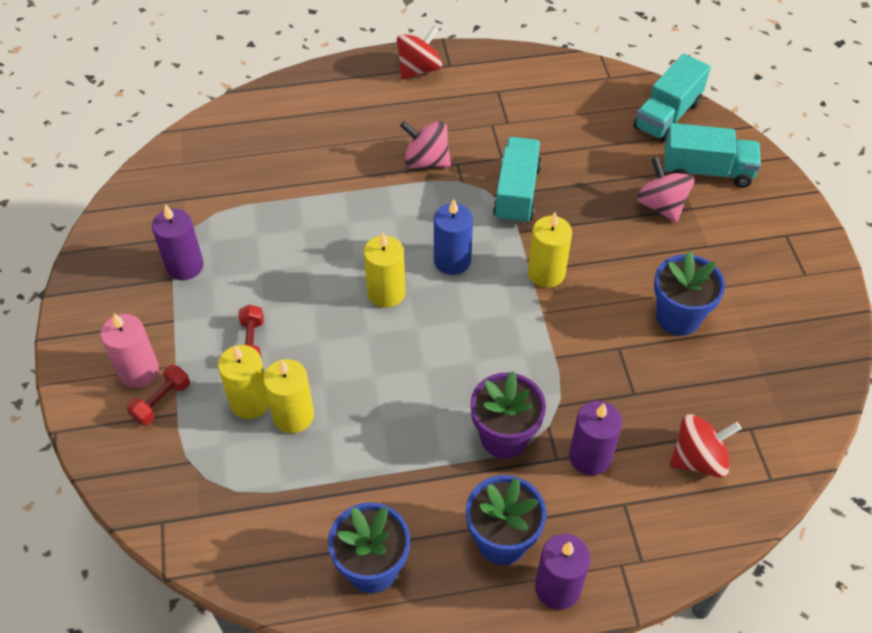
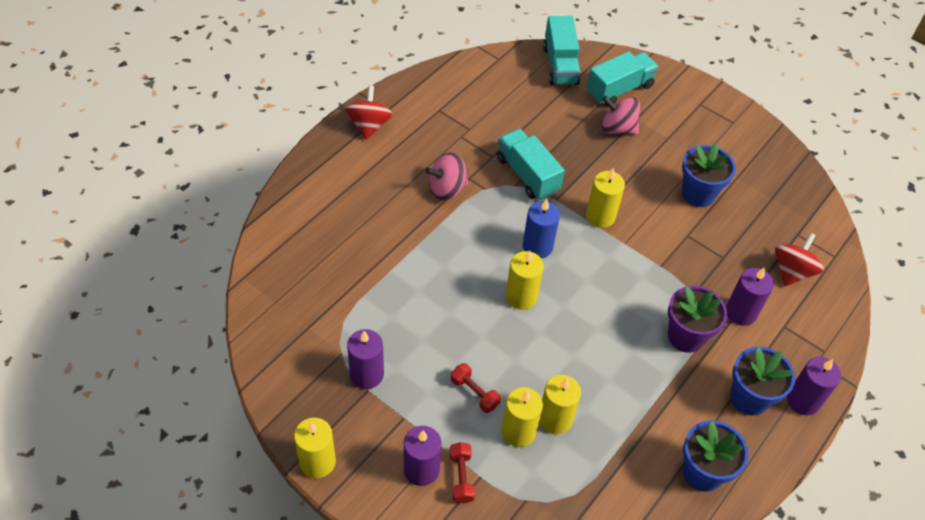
camera: 45 degrees left, 0 degrees up
(72, 305) = (317, 462): none -> yellow candle
(139, 371) = (421, 469): pink candle -> purple candle

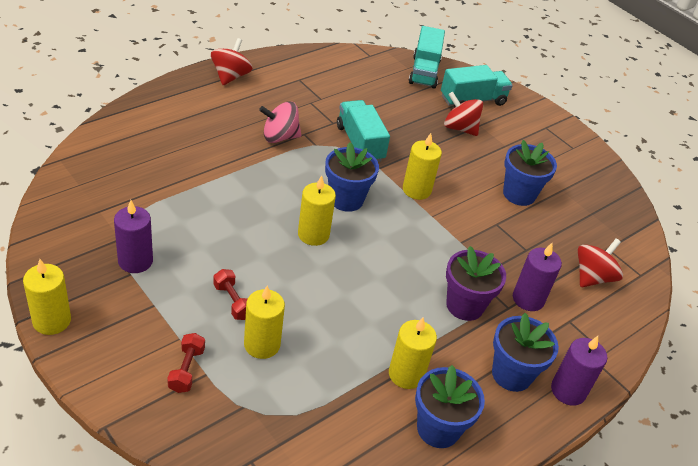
camera: 10 degrees right, 10 degrees down
(421, 469) = (150, 353): purple candle -> none
(537, 246) = (346, 199): blue candle -> blue flower pot
(555, 419) = (303, 343): yellow candle -> yellow candle (406, 374)
(617, 128) = (459, 128): pink spinning top -> red spinning top

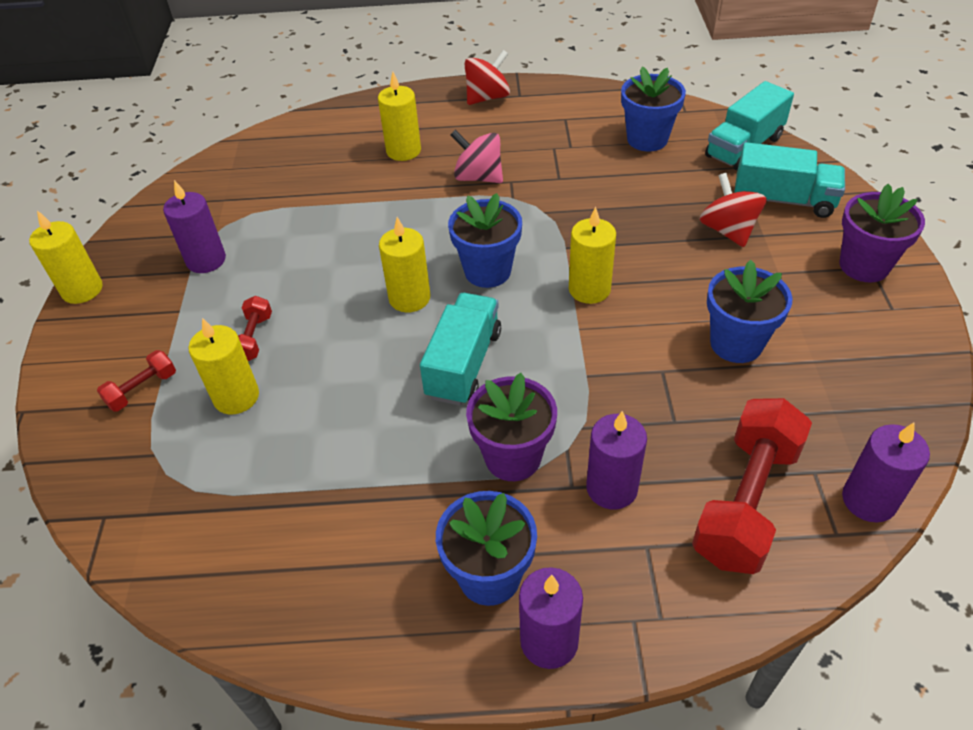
camera: 45 degrees right, 5 degrees up
(360, 143) = (569, 211): turquoise truck -> turquoise truck (463, 364)
(406, 374) = (355, 507): yellow candle -> yellow candle (403, 151)
(438, 429) = (327, 593): blue flower pot -> blue flower pot (647, 139)
(542, 128) = (864, 266): none -> purple flower pot
(592, 277) = (746, 502): red spinning top -> red dumbbell
(640, 252) = (869, 500): none -> purple candle

